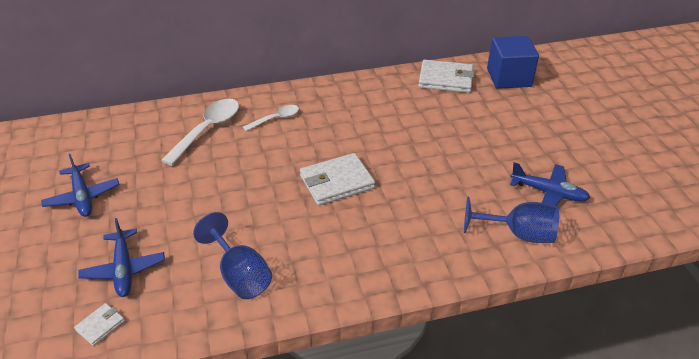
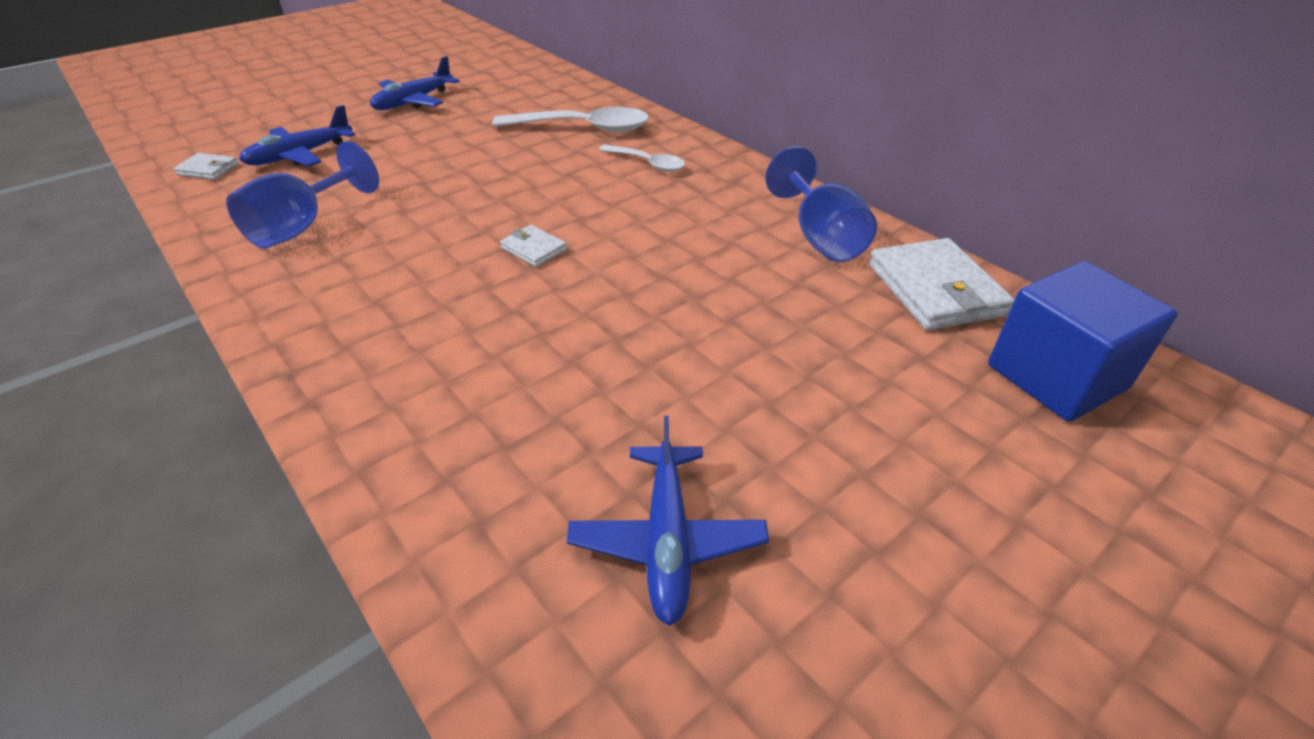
camera: 65 degrees right, 0 degrees up
(337, 182) = (534, 249): white wallet -> white wallet, size x0.50
(518, 234) = (492, 510): blue goblet -> blue goblet (820, 237)

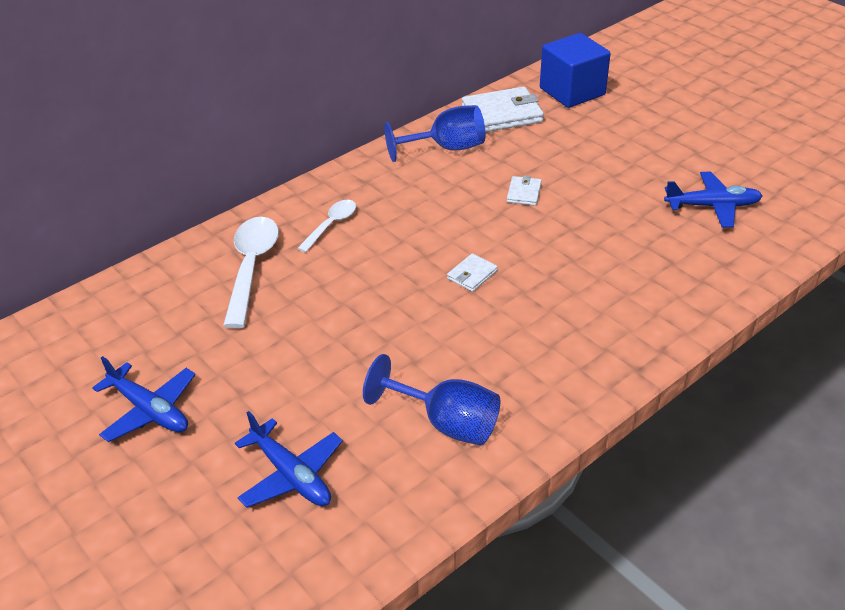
camera: 90 degrees left, 0 degrees up
(208, 169) = (321, 552): white wallet -> white wallet (524, 193)

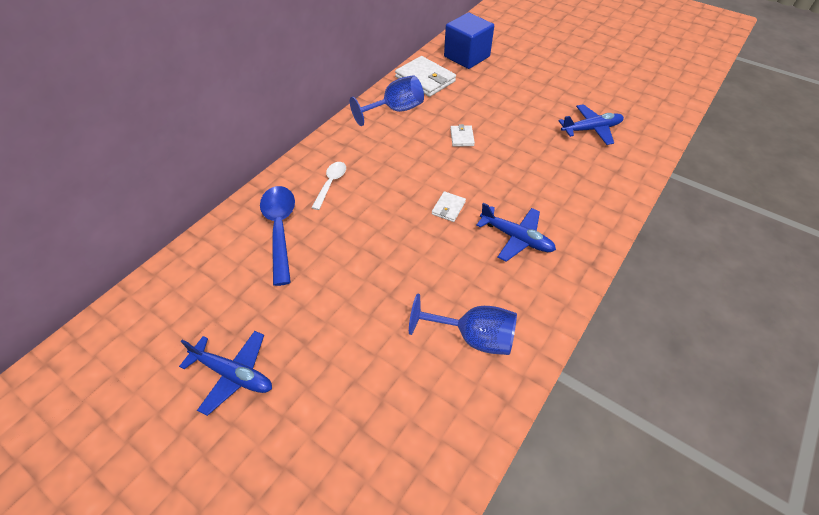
camera: 15 degrees left, 10 degrees up
(251, 267) = (280, 229): white spoon -> blue spoon
(291, 475) = (369, 410): blue plane -> blue plane (516, 238)
(502, 114) = (425, 79): white wallet -> white wallet turned 75 degrees clockwise

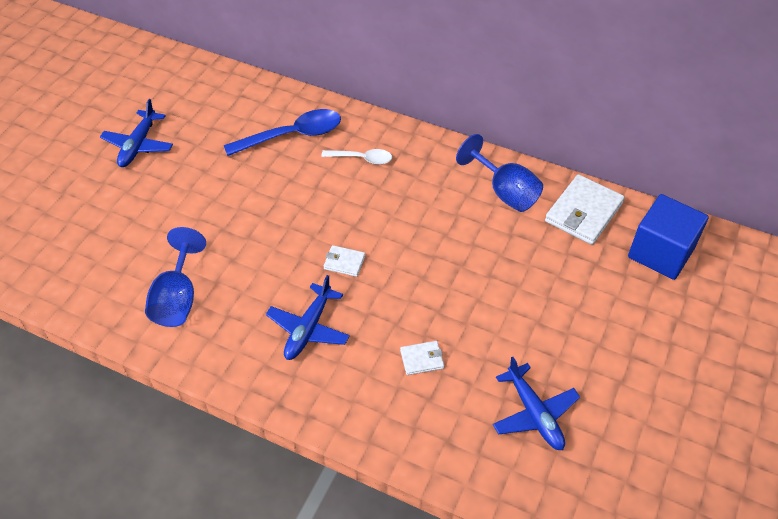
camera: 80 degrees right, 0 degrees up
(462, 137) = (471, 263): white wallet -> white wallet (422, 359)

